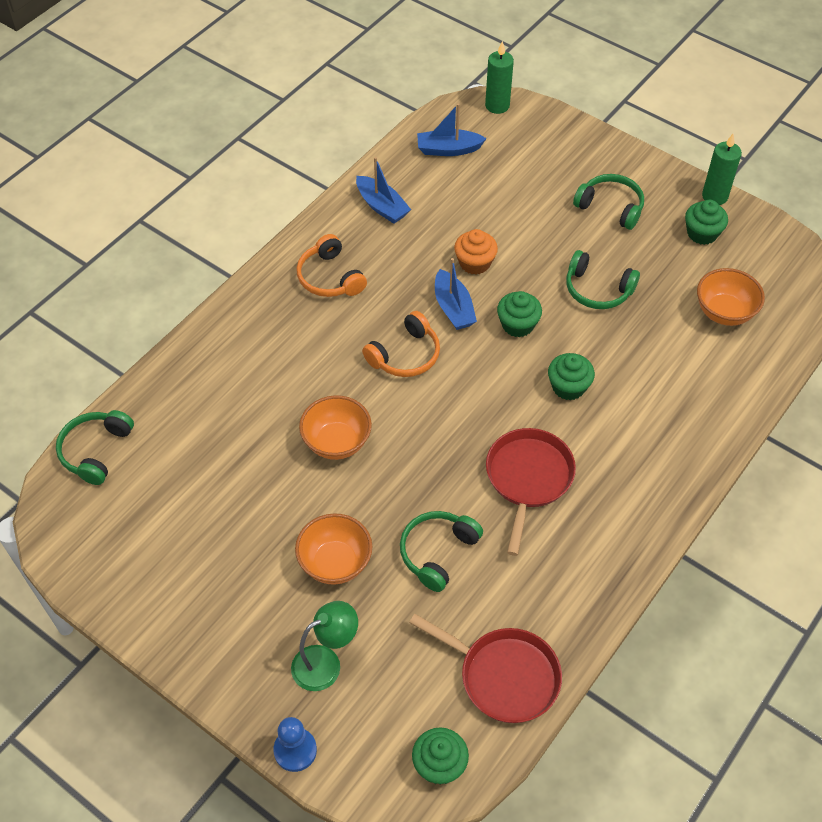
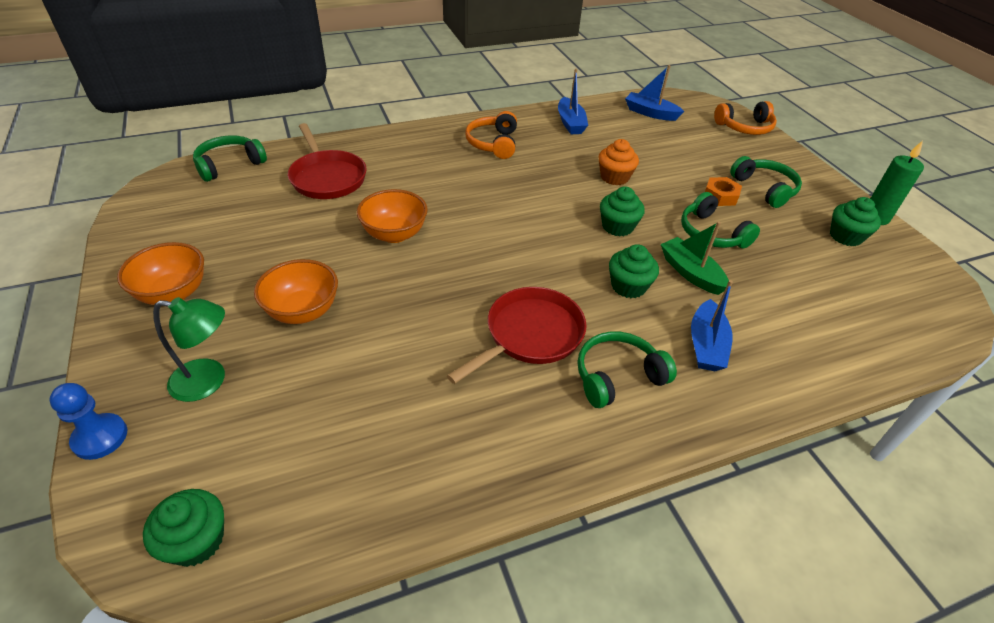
camera: 30 degrees right, 10 degrees down
(405, 355) = (504, 206): orange headphones -> orange headphones (745, 127)
(437, 552) = (393, 349): green headphones -> green headphones (617, 376)
(453, 308) = (571, 195): blue boat -> blue boat (706, 345)
(497, 105) = (710, 105): green candle -> none
(503, 676) = (345, 493): red pan -> red pan (327, 177)
(579, 237) = (720, 196): none -> orange nut
(606, 345) = (690, 273): none -> green boat
(724, 312) = (833, 300): orange bowl -> orange bowl (173, 293)

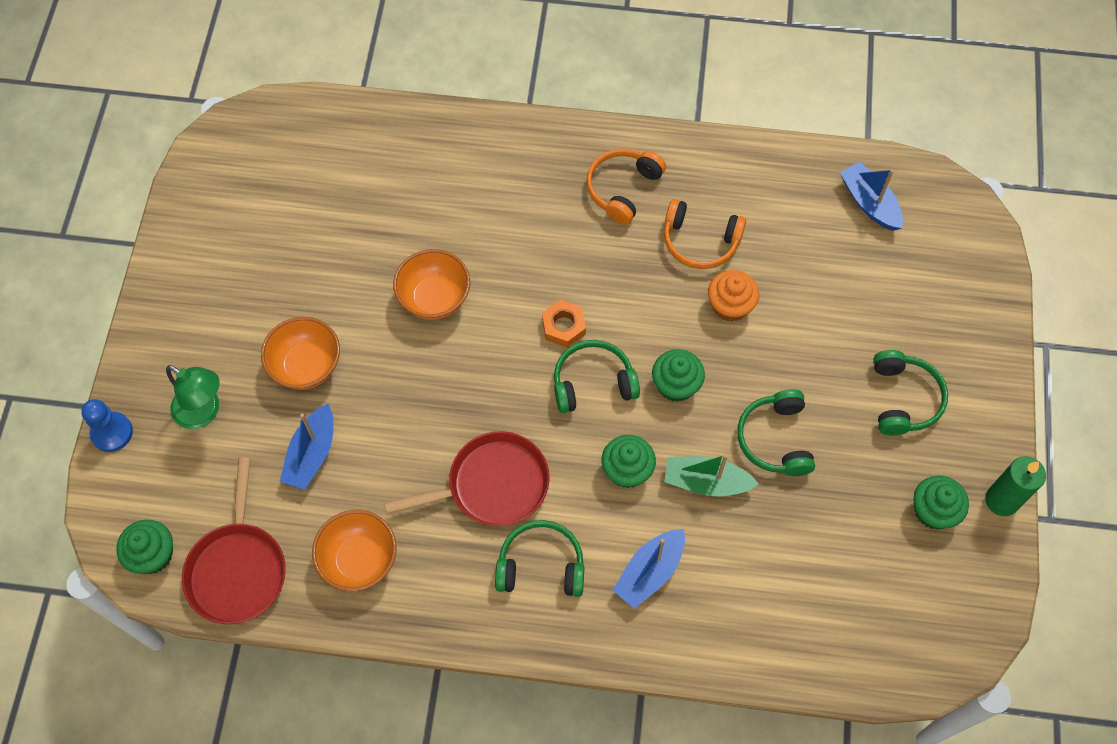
camera: 30 degrees right, 20 degrees up
(173, 293) = (205, 295): orange bowl -> orange bowl (359, 560)
(229, 165) = (313, 119): green headphones -> green headphones (593, 382)
(327, 177) = (406, 180): red pan -> red pan (238, 569)
(570, 123) = (745, 184): blue boat -> blue boat (312, 454)
(690, 273) = (706, 482): green boat -> green boat turned 75 degrees counterclockwise
(720, 196) = (836, 388): orange nut -> orange nut (563, 326)
(745, 127) = (980, 280): orange headphones -> orange headphones (700, 242)

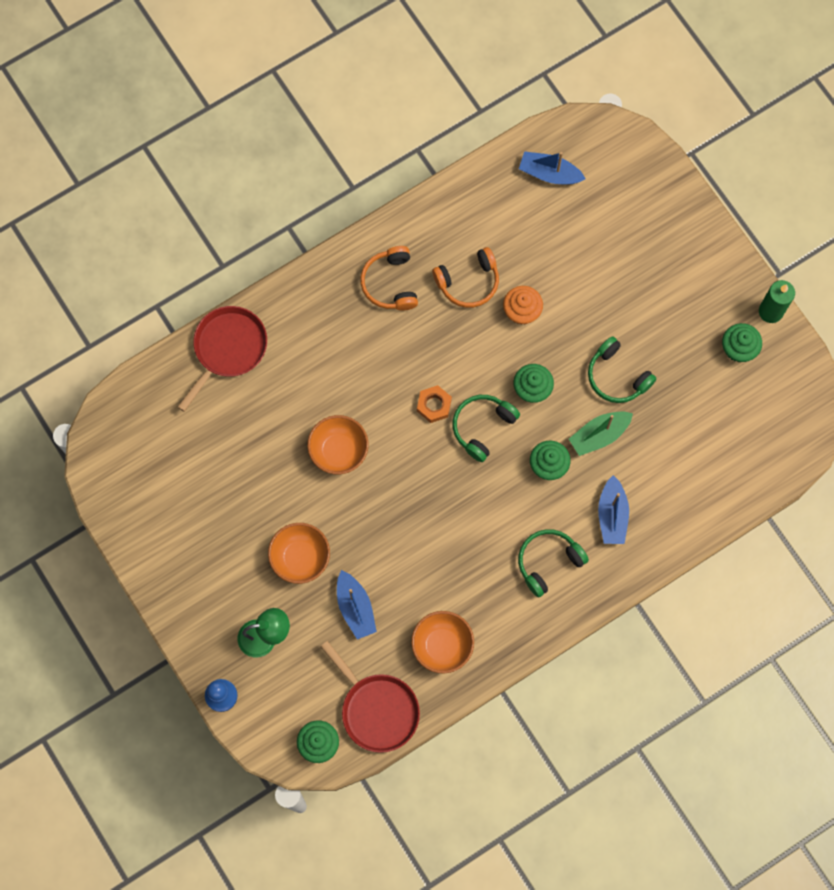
camera: 40 degrees left, 10 degrees up
(492, 485) = (478, 538): red pan -> red pan (228, 349)
(904, 399) = (669, 291): green headphones -> none

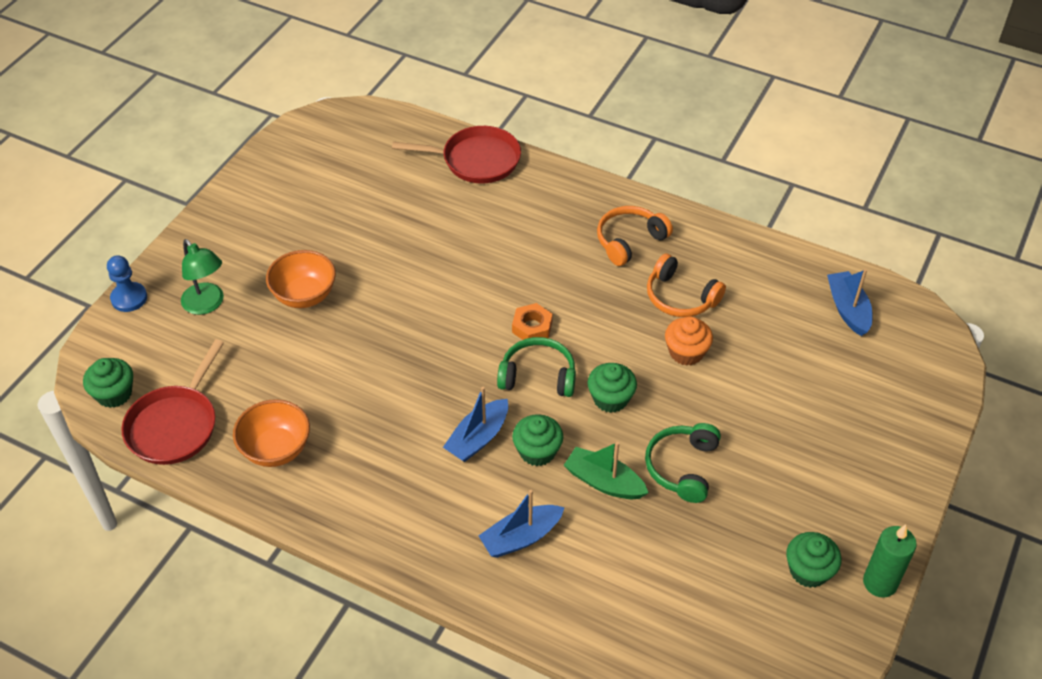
camera: 60 degrees right, 25 degrees down
(339, 451) = (433, 277): orange bowl -> none
(355, 608) = (277, 359): blue boat -> blue boat (478, 438)
(548, 562) = (427, 502): green headphones -> none

